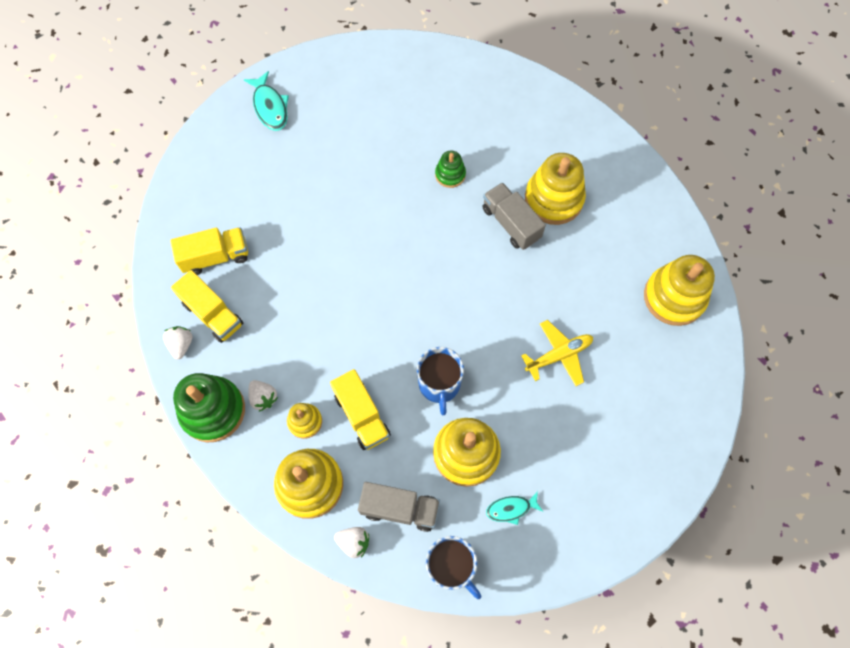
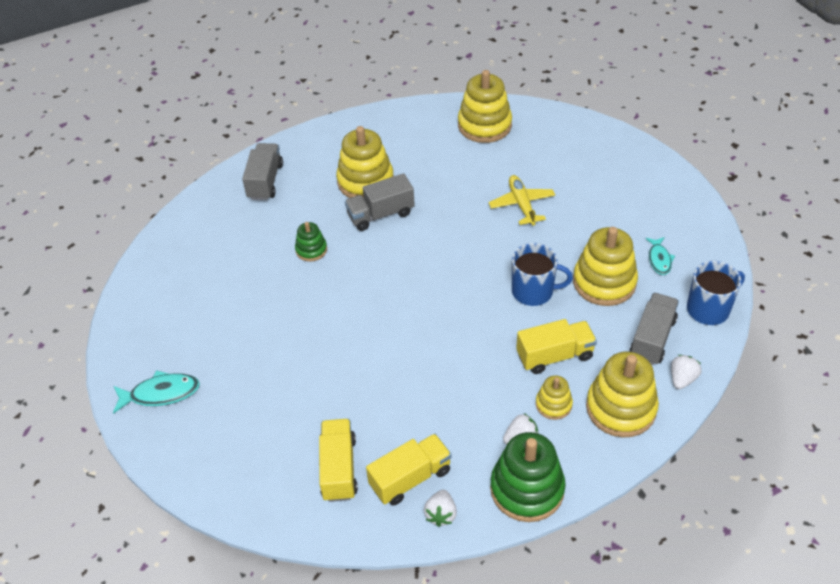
camera: 75 degrees left, 20 degrees down
(181, 344) = (441, 514): white strawberry -> white strawberry turned 90 degrees counterclockwise
(530, 111) = (265, 181): none -> grey truck

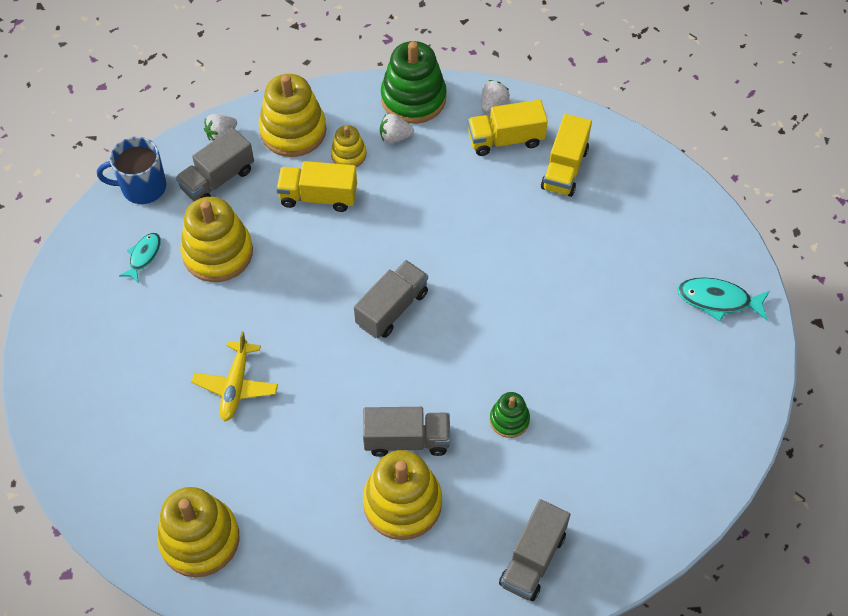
camera: 160 degrees left, 10 degrees up
(438, 291) = (392, 308): none -> grey truck
(533, 291) = (294, 270): blue mug -> none

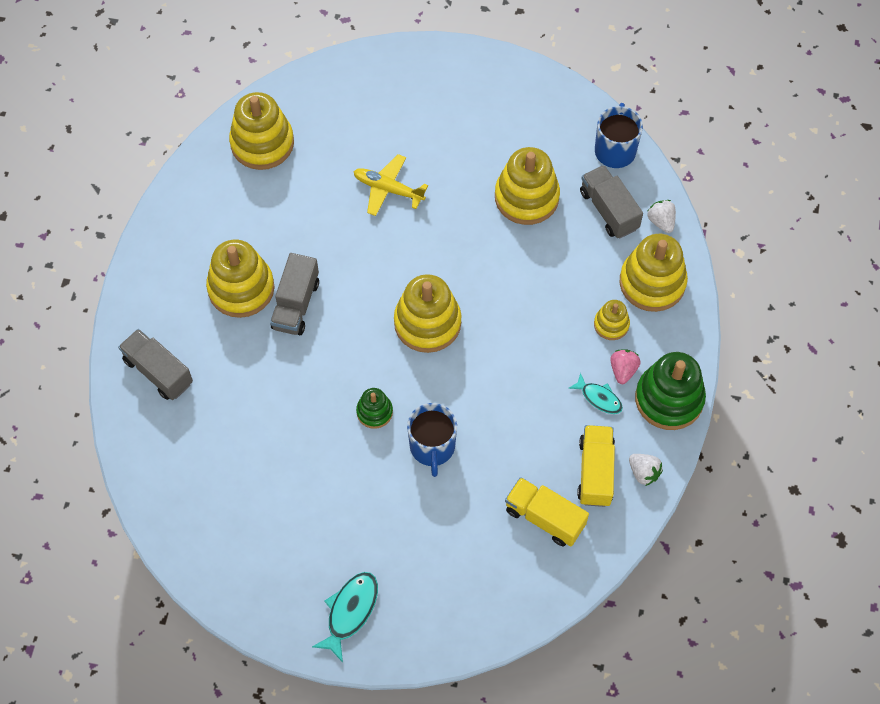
camera: 105 degrees right, 5 degrees up
(144, 256) = (538, 141): turquoise fish -> turquoise fish (599, 398)
(318, 197) = (567, 288): yellow truck -> none
(392, 308) = (427, 323): grey truck -> yellow stacking toy
(395, 137) = (623, 370): white strawberry -> pink strawberry
(509, 420) = (287, 389): green stacking toy -> green stacking toy (374, 412)
(527, 272) = (432, 447): none -> blue mug

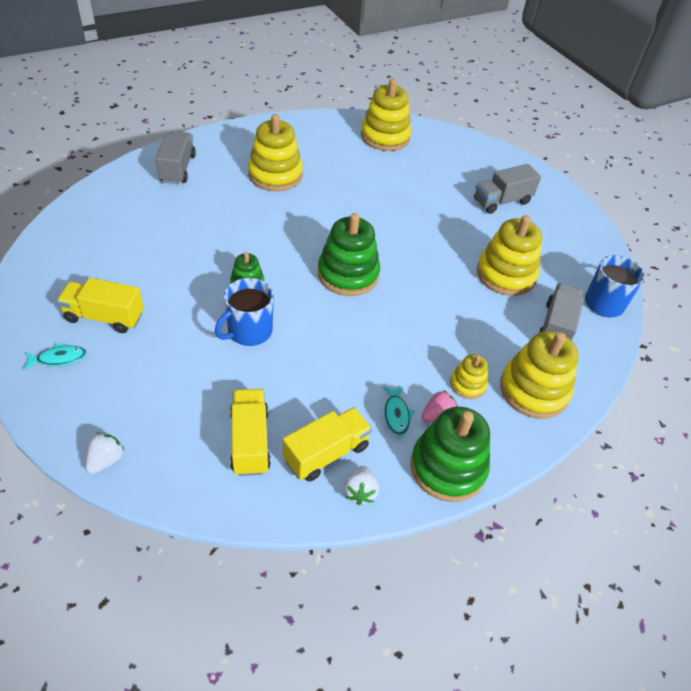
camera: 45 degrees right, 15 degrees down
(296, 304) = (290, 204): grey truck -> grey truck (502, 201)
(327, 551) = (104, 317): none -> yellow truck
(350, 612) = (59, 359): turquoise fish -> turquoise fish, size x0.65
(388, 189) = (423, 204): yellow plane -> none
(427, 323) = (348, 274): yellow stacking toy -> green stacking toy
(661, 221) = (589, 365): white strawberry -> white strawberry (106, 460)

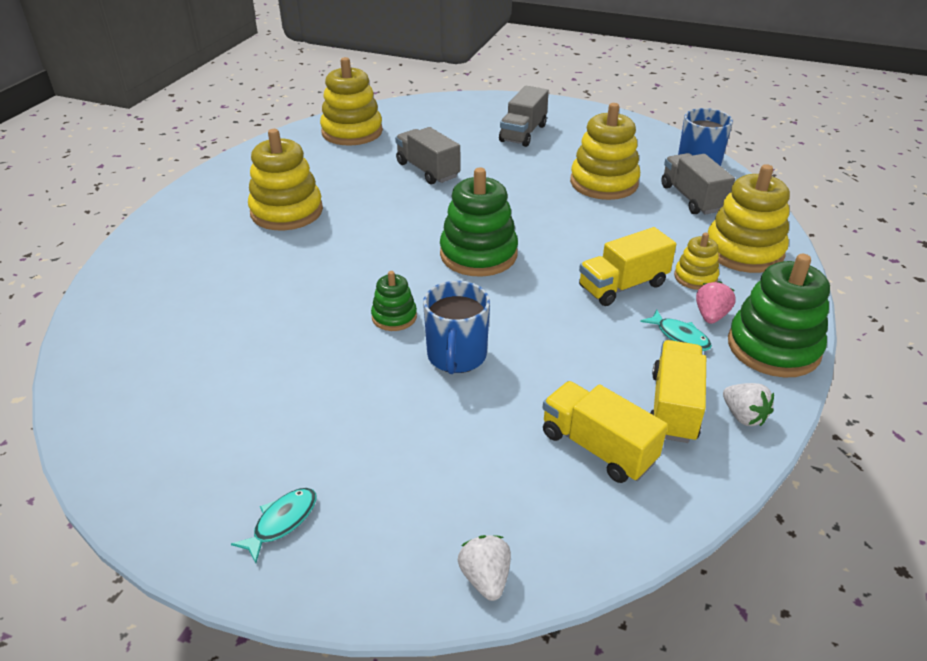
camera: 35 degrees left, 10 degrees down
(104, 317) = (279, 444): yellow truck -> yellow truck (623, 286)
(177, 168) = (165, 259): grey truck -> grey truck (427, 170)

